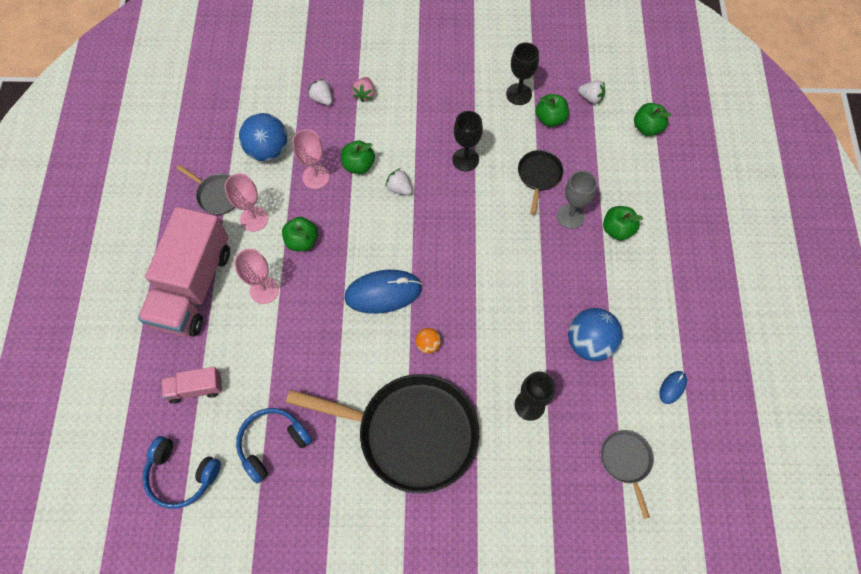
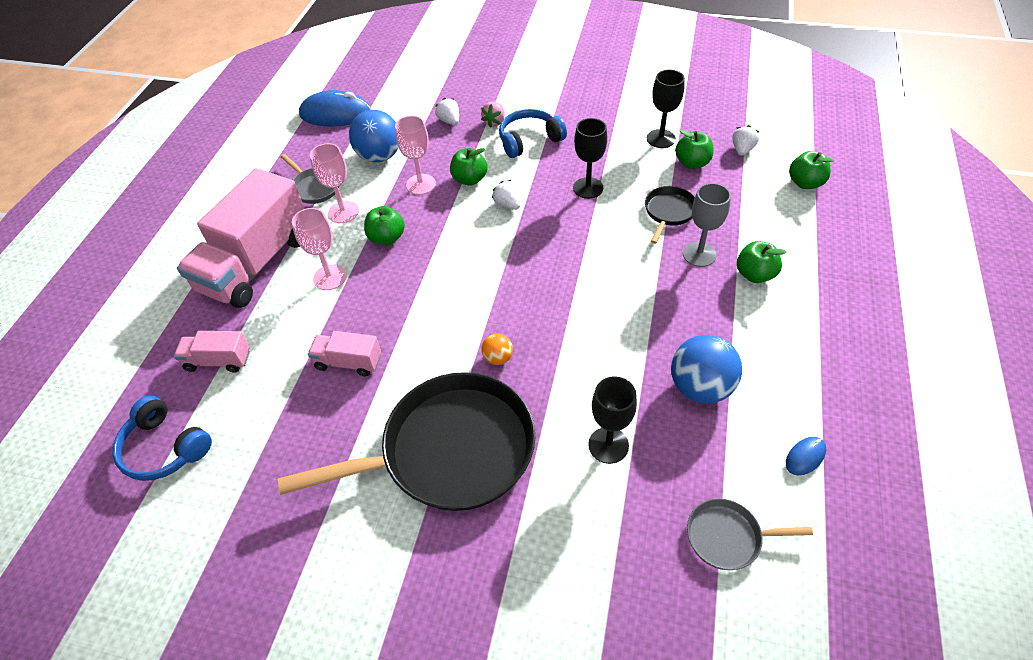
camera: 15 degrees right, 15 degrees down
(272, 443) = (281, 433): blue headphones -> blue headphones (529, 140)
(307, 370) = (348, 362): none -> pink truck
(383, 293) = (460, 298): blue mouse -> blue mouse (335, 114)
(411, 433) = (449, 451): black pan -> black pan turned 45 degrees counterclockwise
(590, 97) = (742, 150): white strawberry -> white strawberry turned 105 degrees counterclockwise
(626, 461) = (727, 537): grey pan -> grey pan turned 90 degrees counterclockwise

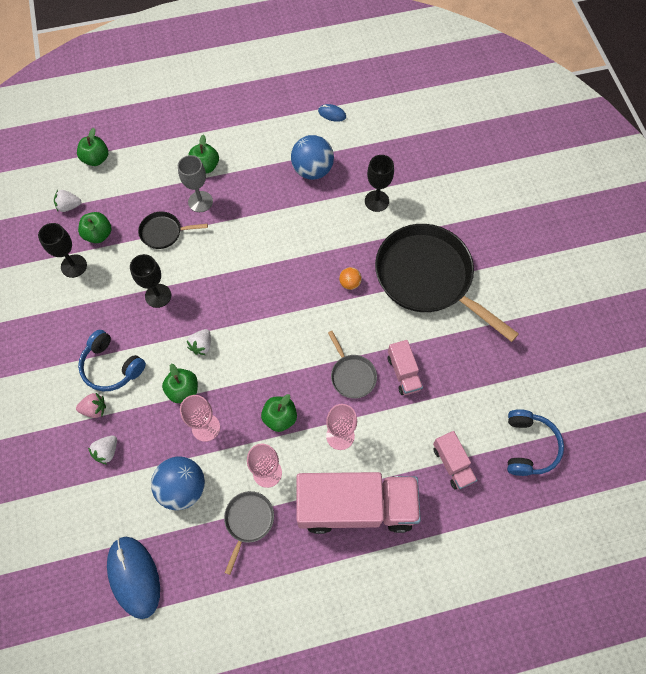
camera: 120 degrees left, 15 degrees up
(727, 537) = (397, 134): grey pan -> grey pan (352, 375)

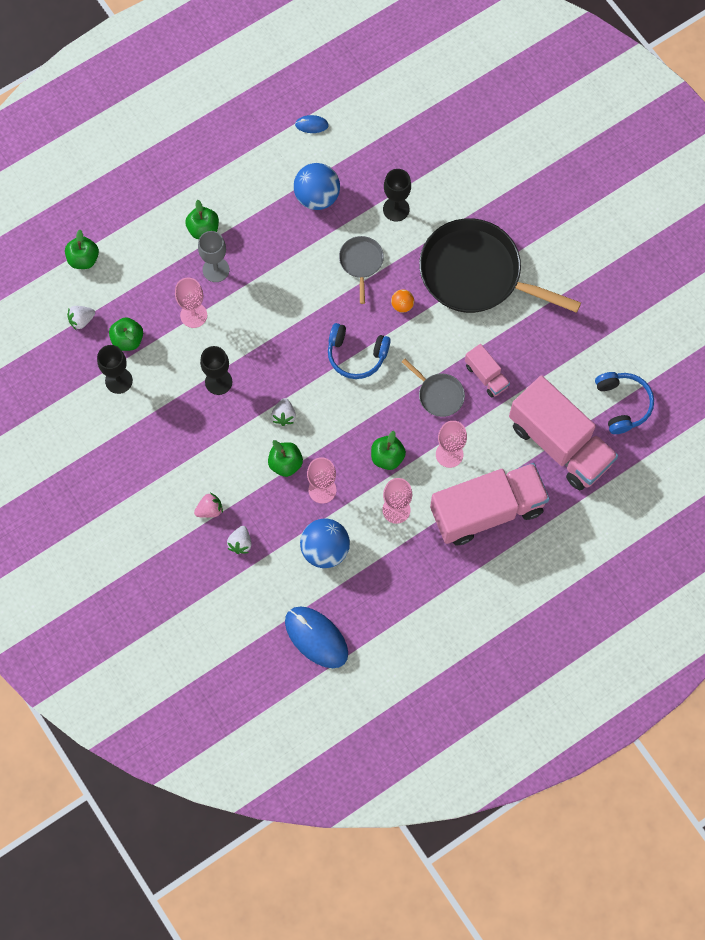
camera: 20 degrees left, 5 degrees up
(111, 366) = (206, 465): blue headphones -> blue headphones (356, 355)
(164, 232) = (193, 315): black pan -> pink goblet
(248, 521) = (396, 557): grey pan -> grey pan (361, 262)
(452, 464) = (559, 444): pink truck -> pink truck, size x2.18

